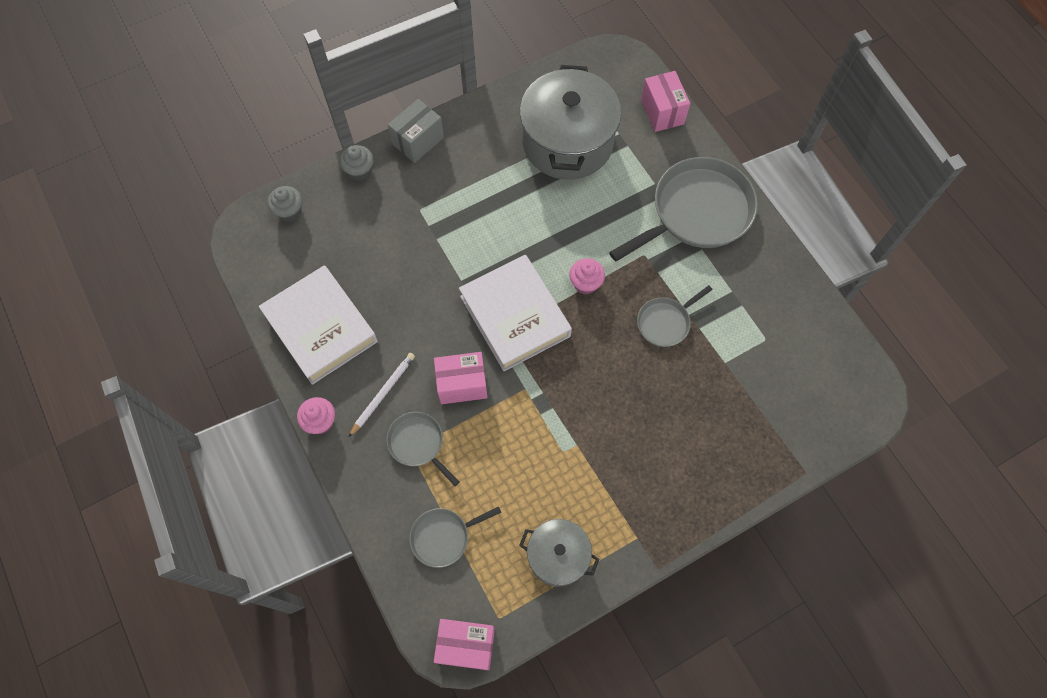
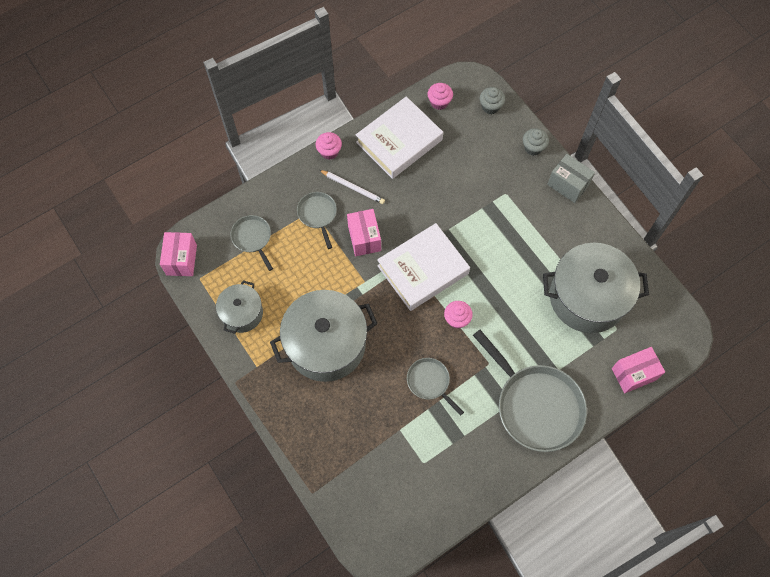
camera: 85 degrees right, 0 degrees up
(270, 272) = (439, 102): none -> pink cupcake
(418, 443) = (317, 214): grey pan -> grey pan turned 60 degrees counterclockwise
(610, 444) = (326, 344): none -> grey pot

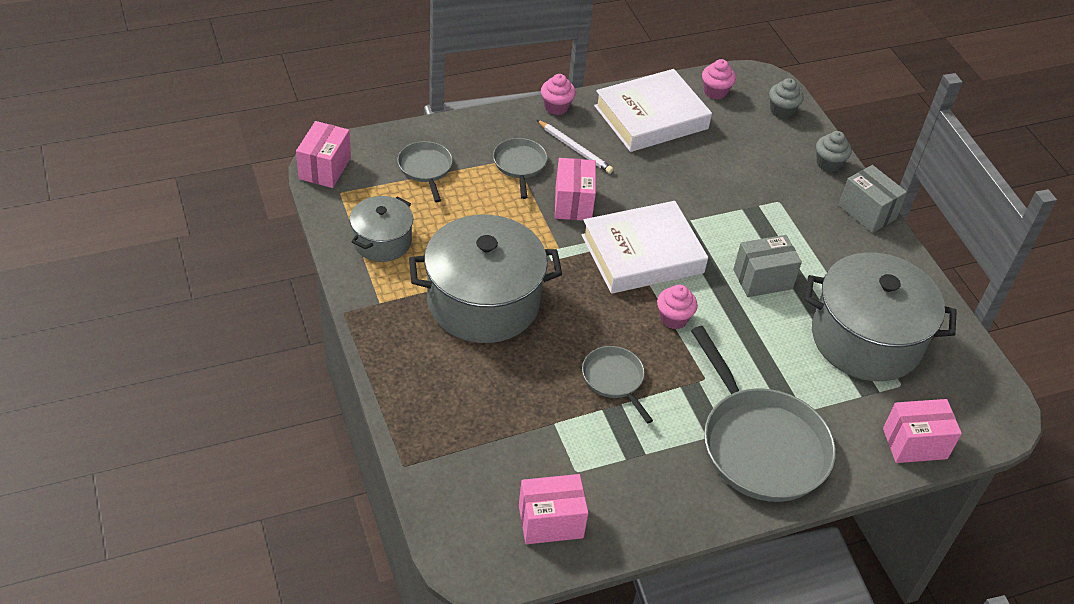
camera: 10 degrees right, 20 degrees down
(417, 506) = (550, 522): none -> pink box
(509, 267) = (762, 279): none -> grey box

